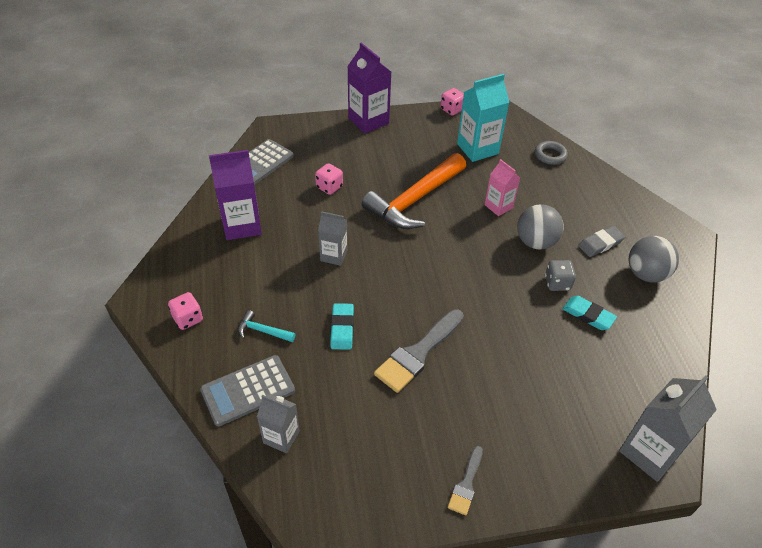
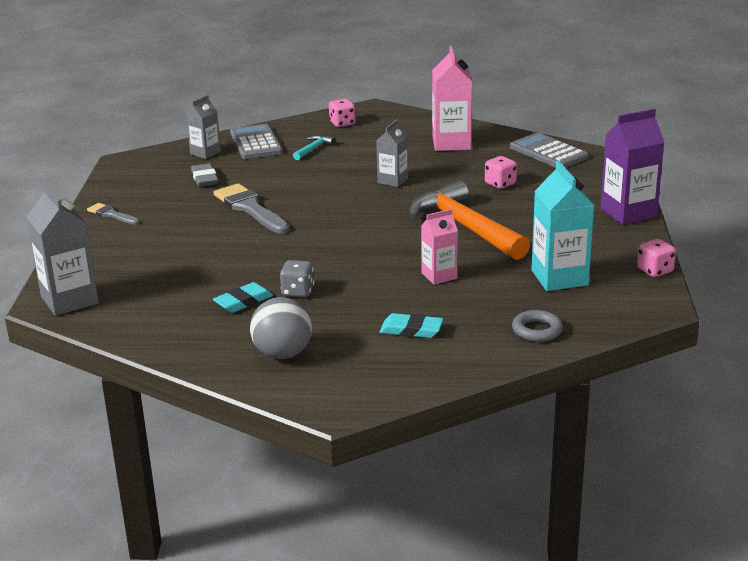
camera: 105 degrees right, 20 degrees down
(242, 225) = (451, 143): purple carton -> pink carton
(342, 328) = (298, 179): turquoise eraser -> turquoise eraser (411, 330)
(535, 242) = (368, 290): grey ball -> none
(600, 243) = (347, 333): grey eraser -> grey eraser (205, 178)

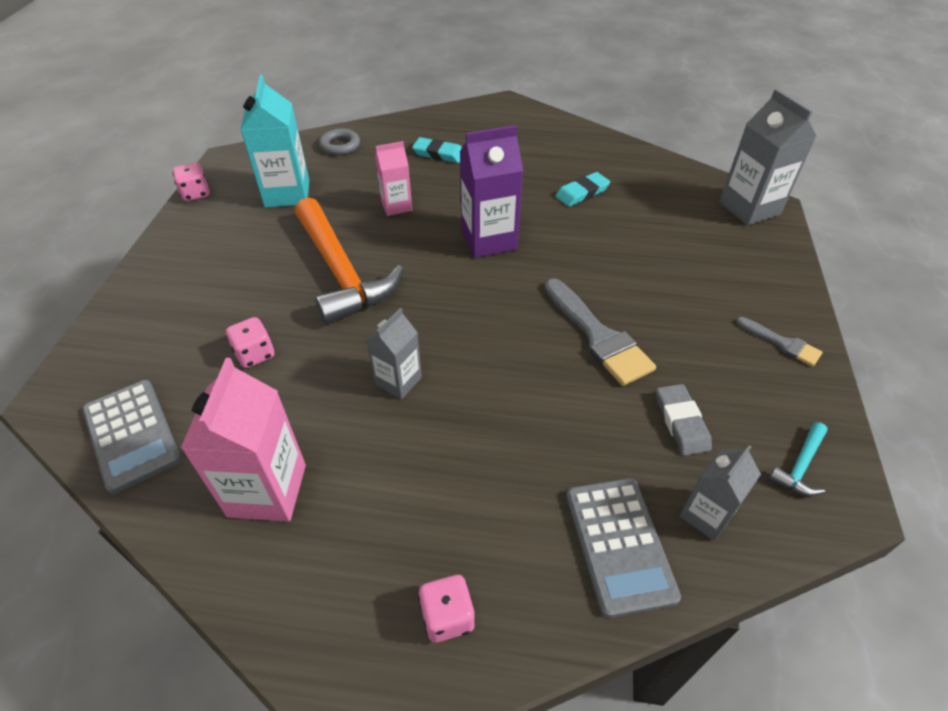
camera: 175 degrees left, 20 degrees up
(282, 354) = (543, 142): grey ball -> none
(298, 292) = (532, 199): grey dice -> none
(313, 149) = (510, 502): turquoise hammer -> turquoise hammer (800, 466)
(628, 213) = (145, 277): purple carton -> purple carton (489, 240)

